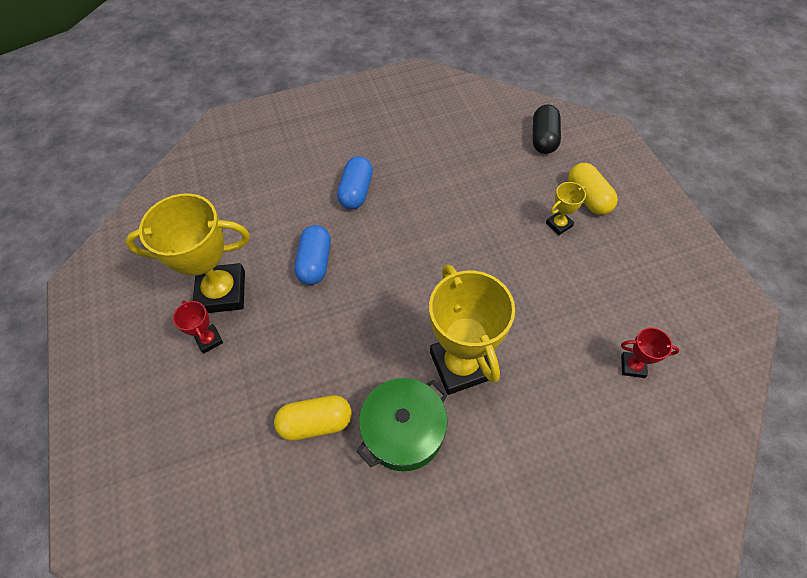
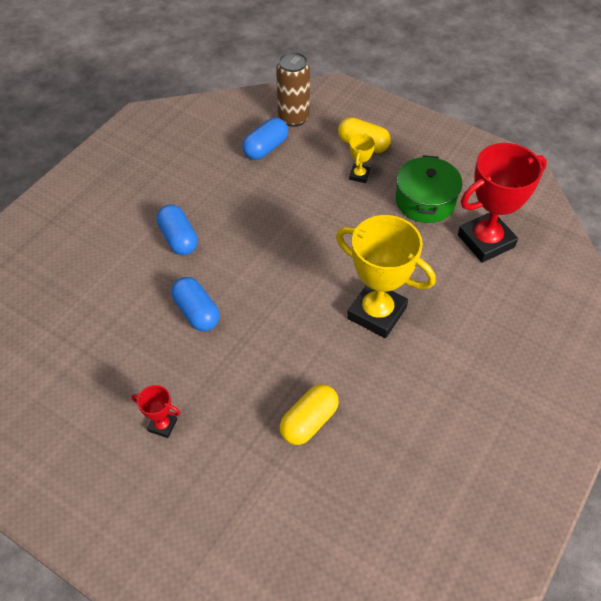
camera: 40 degrees left, 5 degrees down
(222, 292) = (136, 384): yellow trophy -> none
(404, 431) = (377, 382): green pot -> green pot (425, 201)
(495, 153) = (265, 148): none -> blue capsule
(543, 139) = (293, 118): black capsule -> brown can
(632, 366) = (486, 241): red trophy -> red trophy, size x2.21

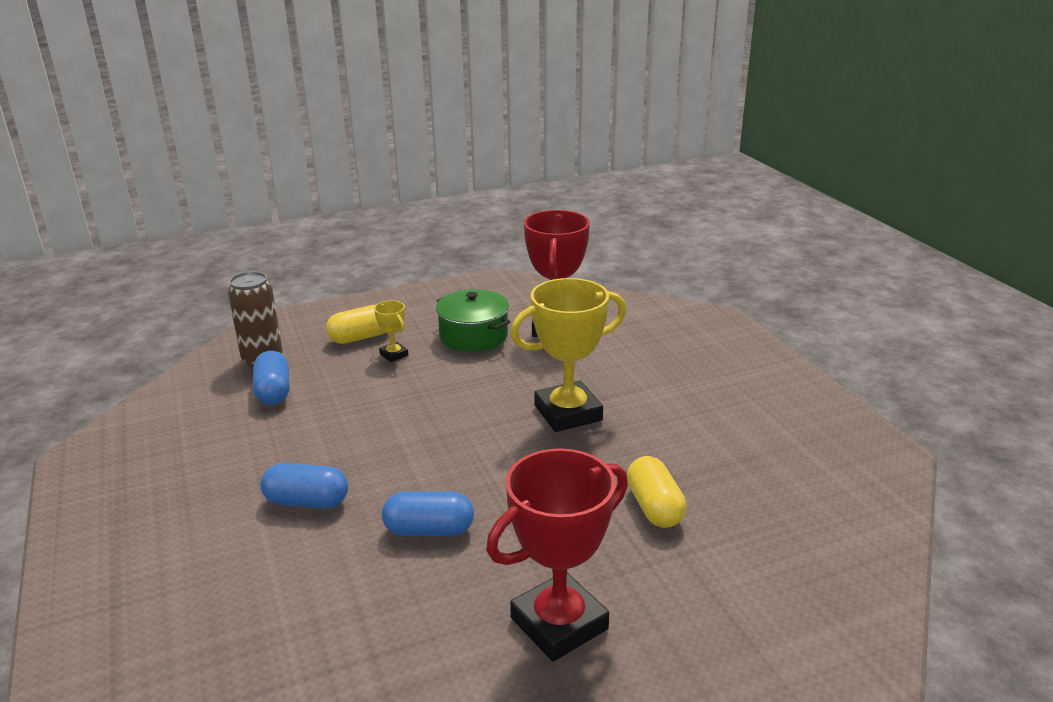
camera: 55 degrees left, 25 degrees down
(163, 425) = (559, 623): red trophy -> red trophy, size x2.21

